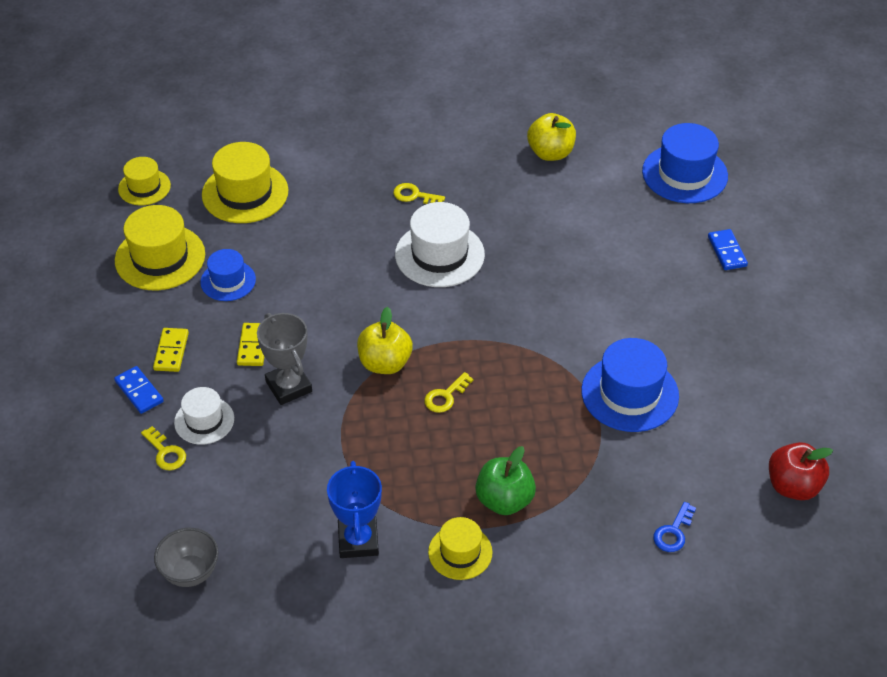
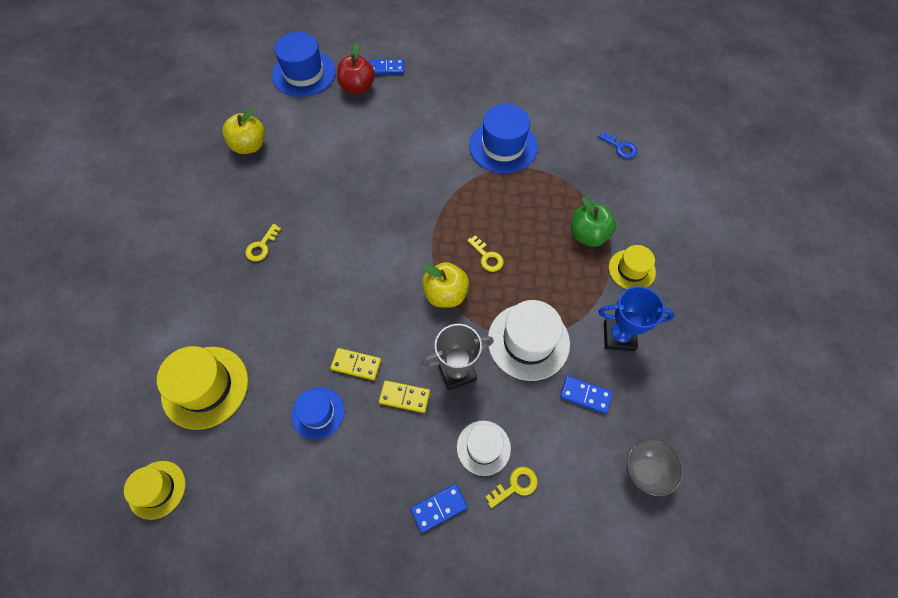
camera: 80 degrees left, 15 degrees up
(160, 257) = (267, 478): yellow hat -> none
(171, 351) = (395, 473): yellow domino -> yellow domino (356, 365)
(275, 509) = (585, 395): none -> blue domino
(439, 254) = (337, 238): white hat -> white hat (528, 341)
(793, 486) = (589, 82): red apple -> red apple (357, 87)

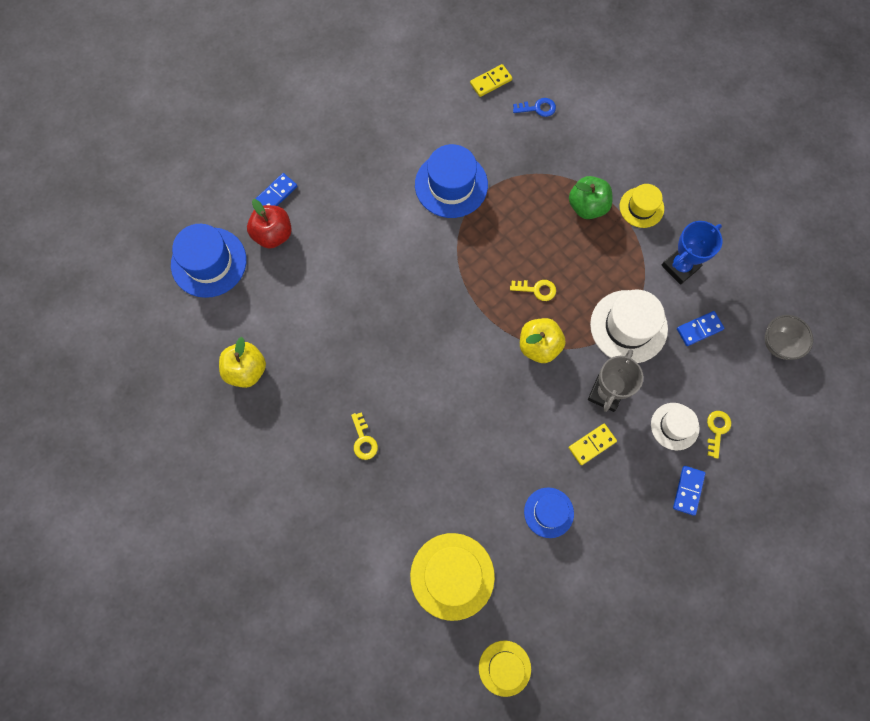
camera: 45 degrees left, 10 degrees up
(356, 365) = (536, 456): yellow domino -> yellow domino (491, 82)

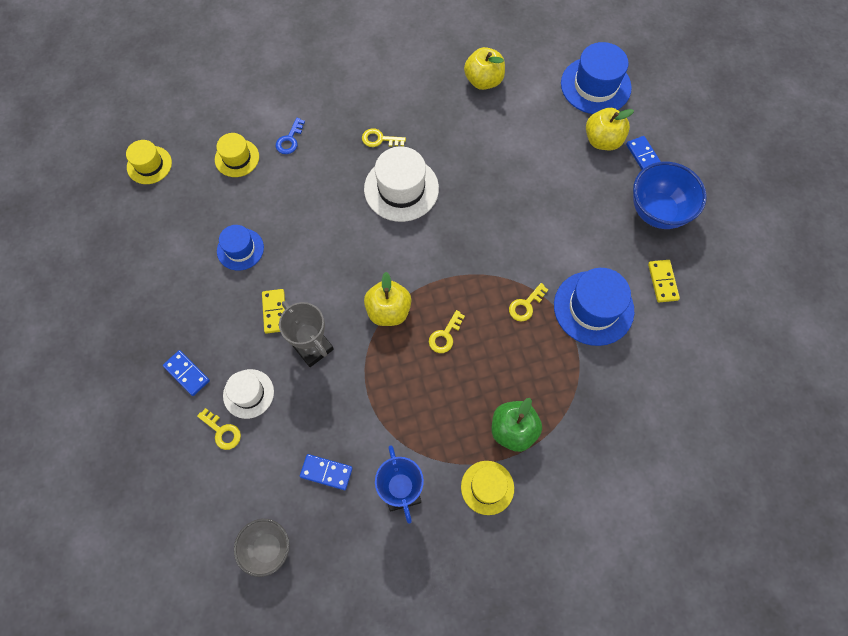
camera: 115 degrees right, 5 degrees down
(273, 234) = (602, 140): red apple -> yellow apple
(332, 165) = (657, 212): none -> blue bowl
(452, 576) = (237, 158): yellow hat -> yellow hat, size x0.60
(476, 237) = (525, 305): none -> yellow key
(491, 82) = (706, 402): yellow domino -> yellow domino (662, 282)
(537, 108) = (654, 437): blue key -> blue key (290, 140)
(628, 326) = (365, 403): white hat -> white hat (401, 189)
(699, 329) = (326, 472): blue domino -> blue domino turned 75 degrees counterclockwise

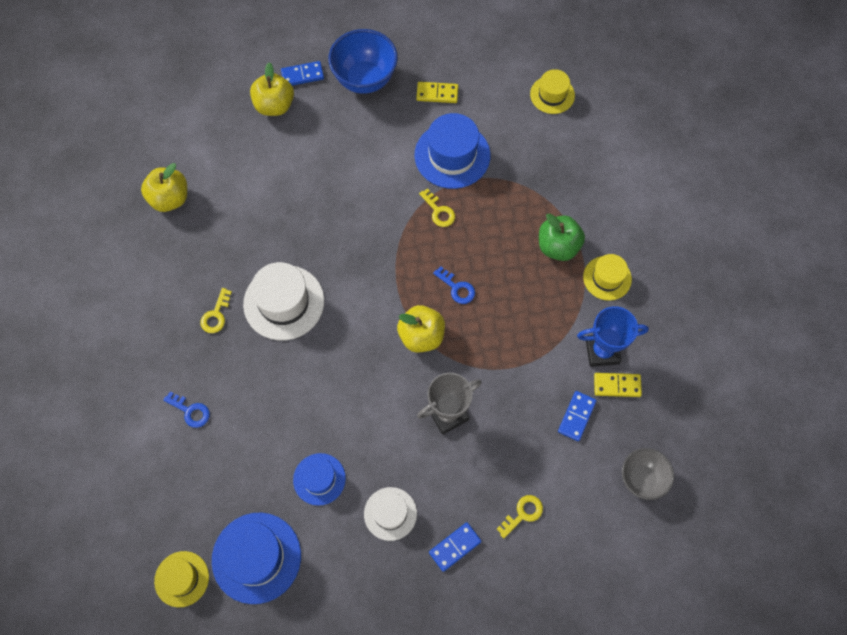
camera: 80 degrees left, 0 degrees up
(237, 158) = (199, 473): yellow hat -> yellow hat (552, 95)
(248, 393) = (487, 484): white hat -> white hat (390, 513)
(274, 312) = (401, 449): yellow domino -> yellow domino (617, 385)
(445, 335) = (457, 288): yellow key -> blue key
(595, 85) = (207, 96): blue hat -> blue hat (256, 557)

